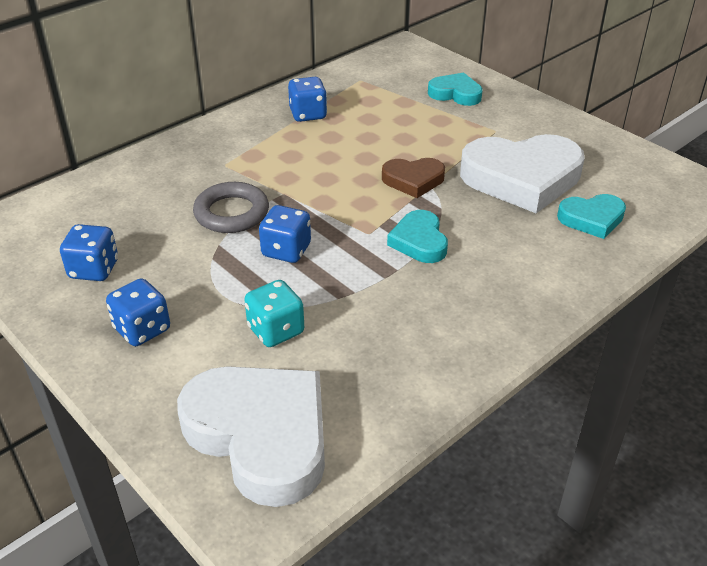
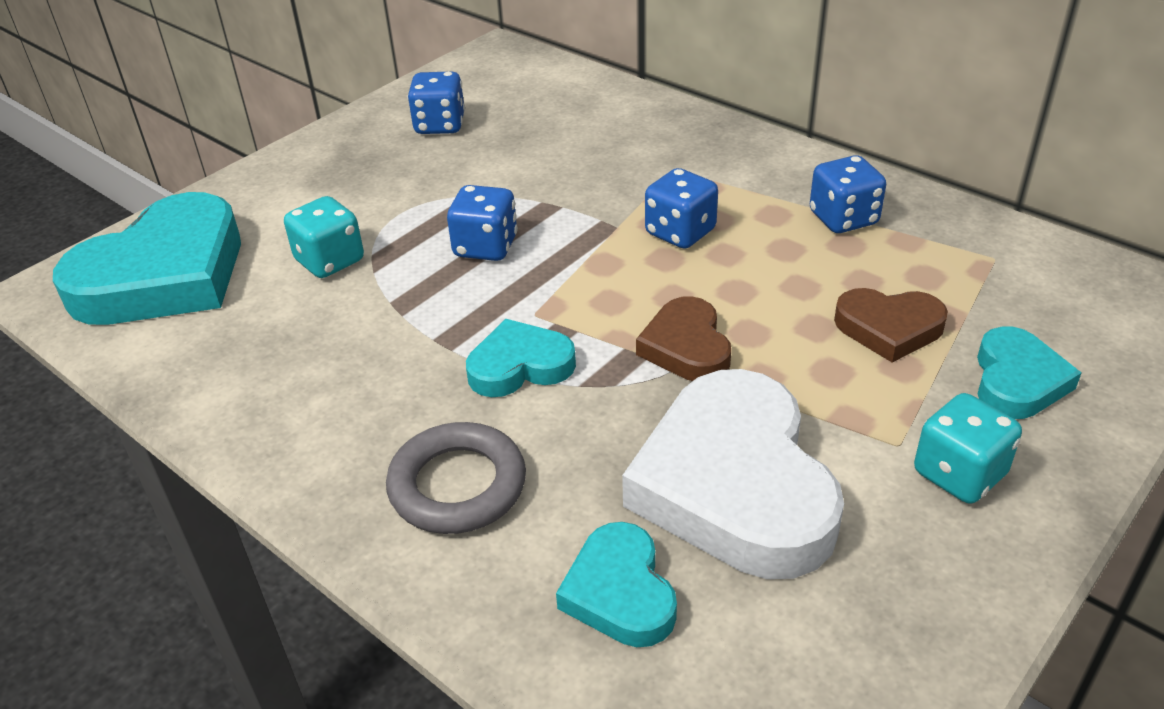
camera: 85 degrees right, 0 degrees up
(142, 329) = (339, 173): blue dice -> blue dice (680, 232)
(231, 213) = (561, 193): grey ring -> grey ring (457, 485)
(261, 436) = (164, 275): white heart -> turquoise heart
(410, 118) = (889, 328): none -> brown heart
(515, 119) = (959, 474): none -> turquoise dice

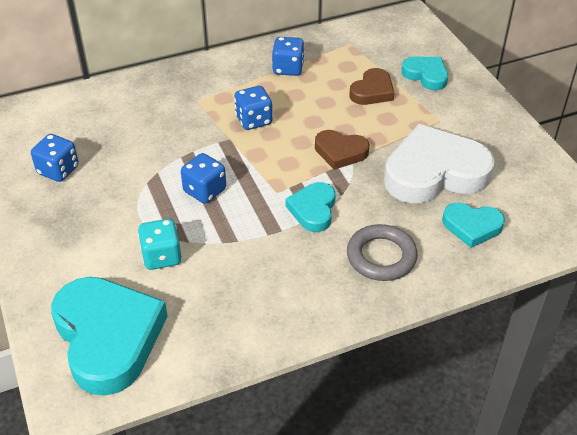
camera: 65 degrees left, 5 degrees up
(735, 485) = (434, 172): white heart -> white heart turned 150 degrees clockwise
(959, 474) = (464, 113): turquoise dice -> none

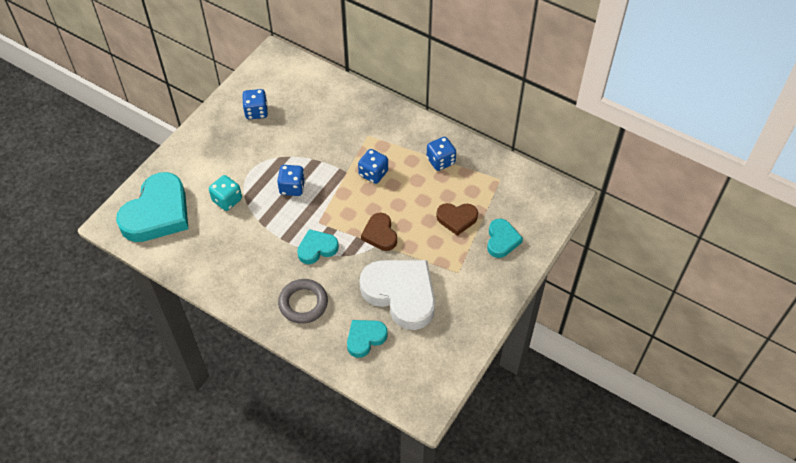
camera: 55 degrees right, 10 degrees up
(472, 226) = (365, 338): turquoise heart -> turquoise heart turned 75 degrees clockwise

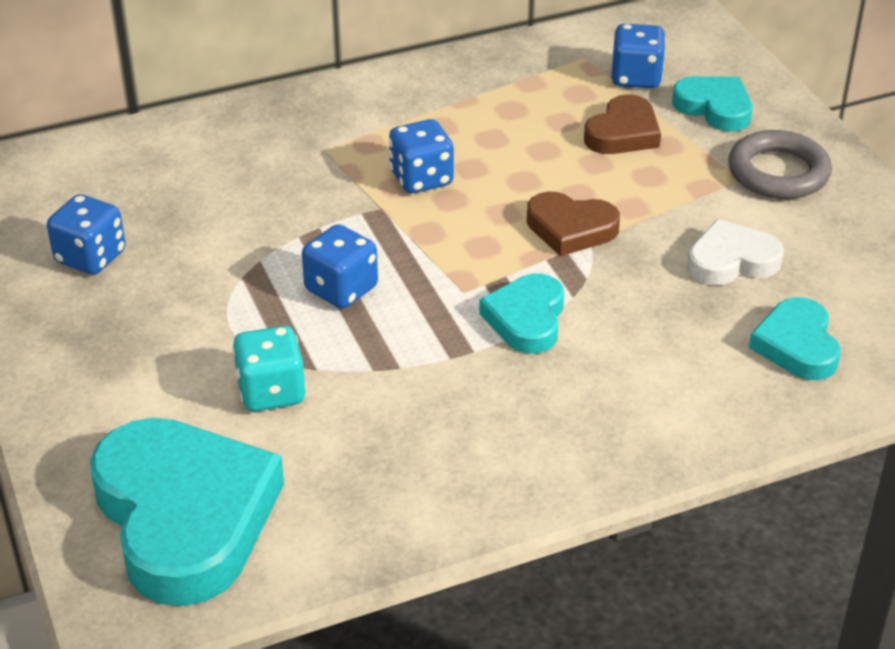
camera: 55 degrees left, 15 degrees down
(303, 303) = (644, 392): grey ring -> grey ring (778, 172)
(401, 294) = (731, 261): white heart -> white heart, size x0.52
(440, 161) = (478, 97): blue dice -> blue dice (636, 78)

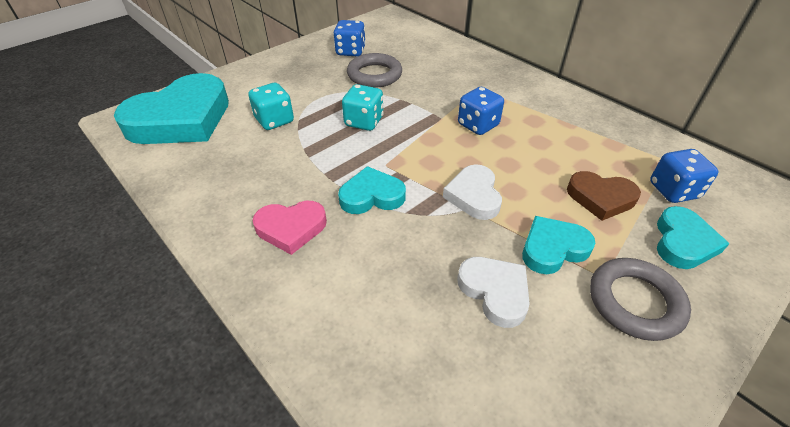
camera: 70 degrees right, 5 degrees up
(201, 246) = (374, 75): none -> grey ring
(341, 289) = (364, 122): blue dice -> turquoise dice
(556, 408) = (291, 228): none -> pink heart
(570, 229) = (474, 195): brown heart -> white heart
(797, 345) = (411, 359): turquoise heart -> turquoise heart (553, 248)

